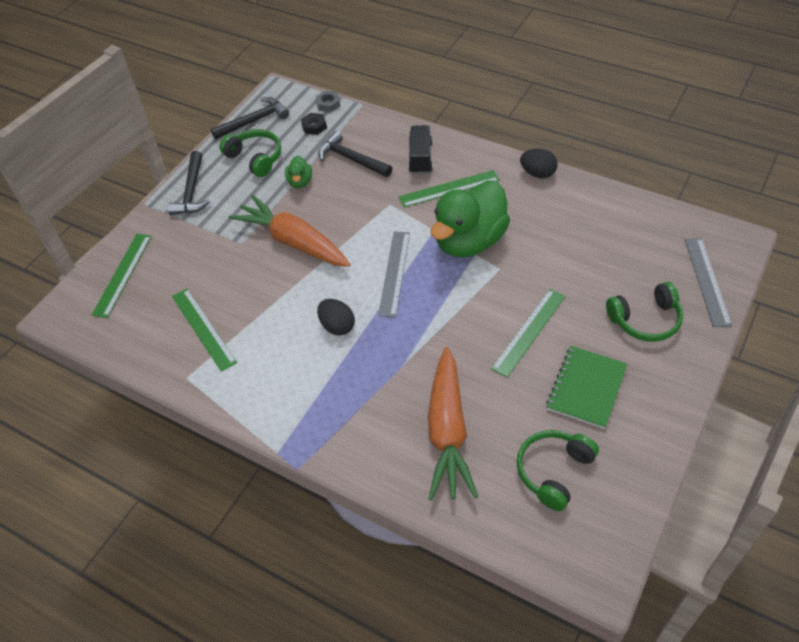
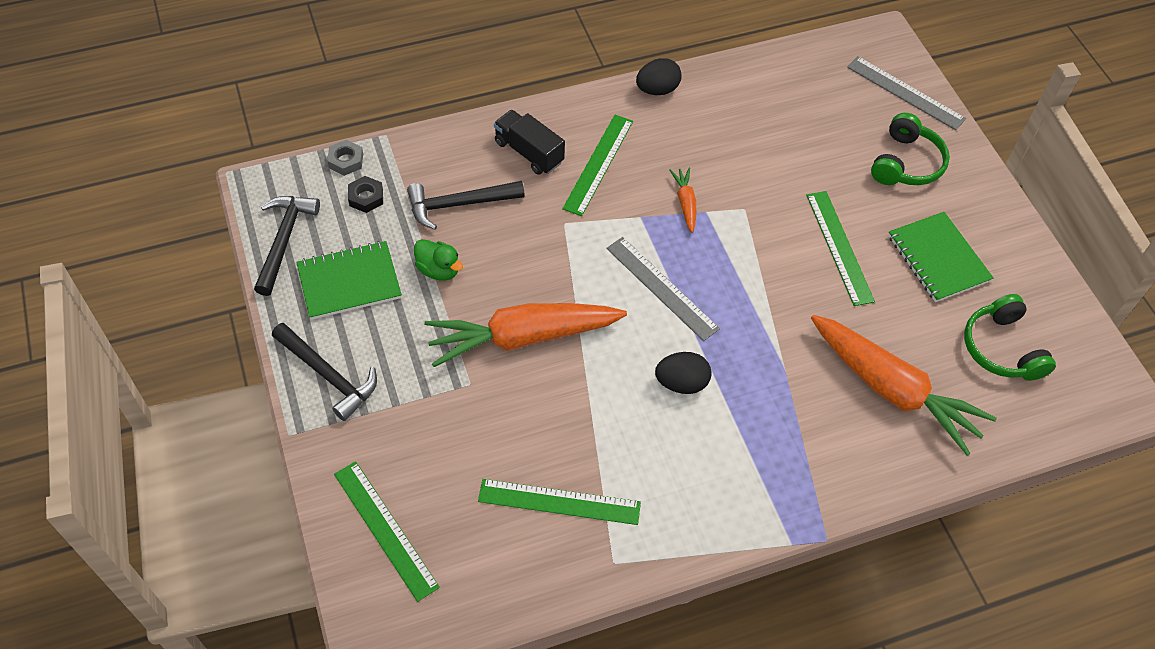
camera: 55 degrees left, 5 degrees up
(255, 158) = (349, 282): green headphones -> green notebook
(469, 241) = (685, 203): green duck -> orange carrot

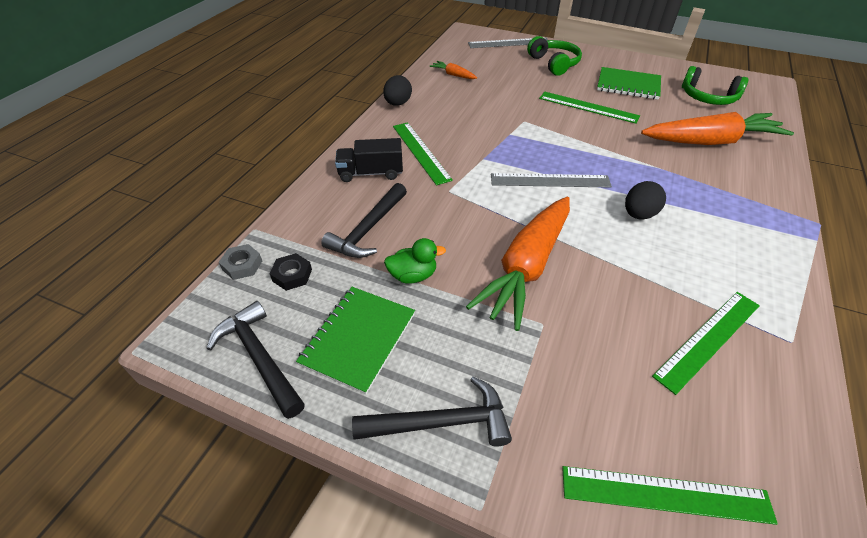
camera: 45 degrees left, 10 degrees down
(685, 203) = (494, 137): orange carrot -> orange carrot (453, 75)

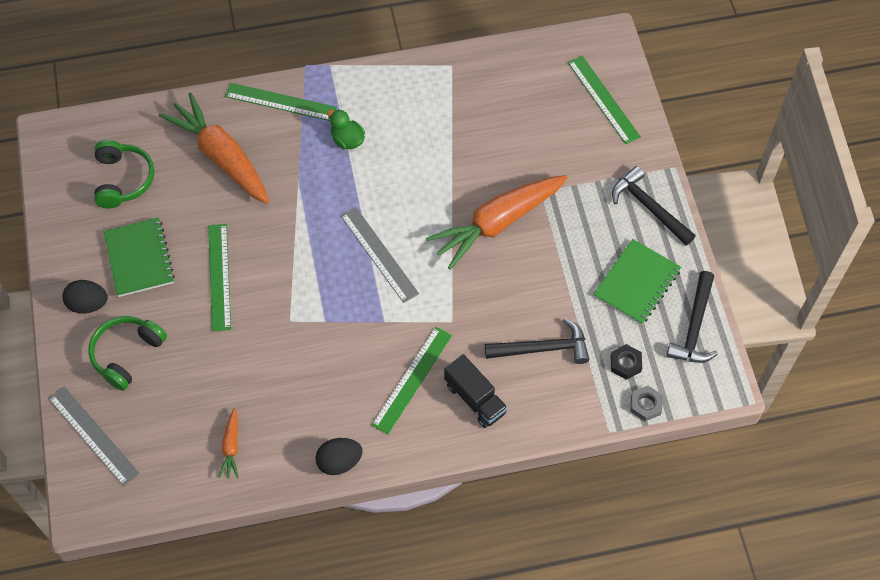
camera: 125 degrees left, 15 degrees up
(358, 339) = (636, 283): green notebook -> green notebook turned 45 degrees counterclockwise
(413, 275) = (562, 287): green duck -> green duck (347, 140)
(526, 267) = (497, 223): orange carrot -> orange carrot turned 150 degrees clockwise
(638, 214) = (380, 177): black egg -> black egg (88, 304)
(708, 339) = (483, 105): green ruler -> green ruler (280, 102)

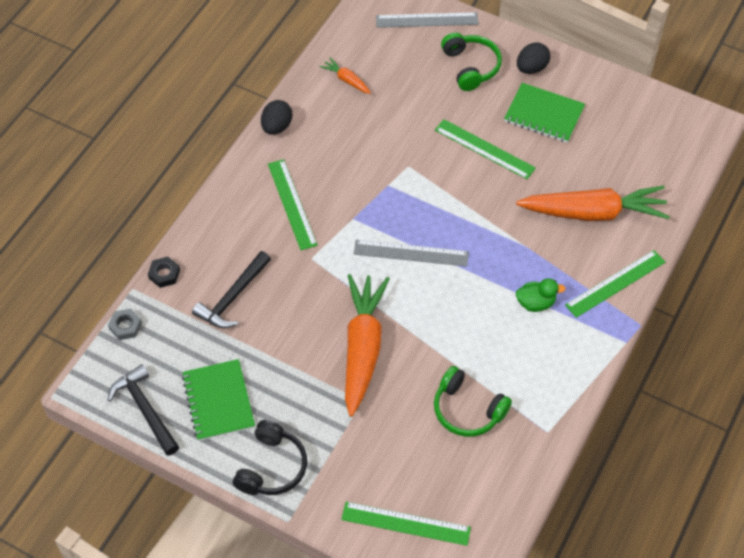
camera: 130 degrees right, 5 degrees down
(123, 180) = (625, 143): green headphones -> green headphones (467, 410)
(475, 399) = (240, 229): black truck -> none
(625, 363) = (167, 340): black nut -> black nut (164, 274)
(649, 207) = (271, 467): black hammer -> black headphones

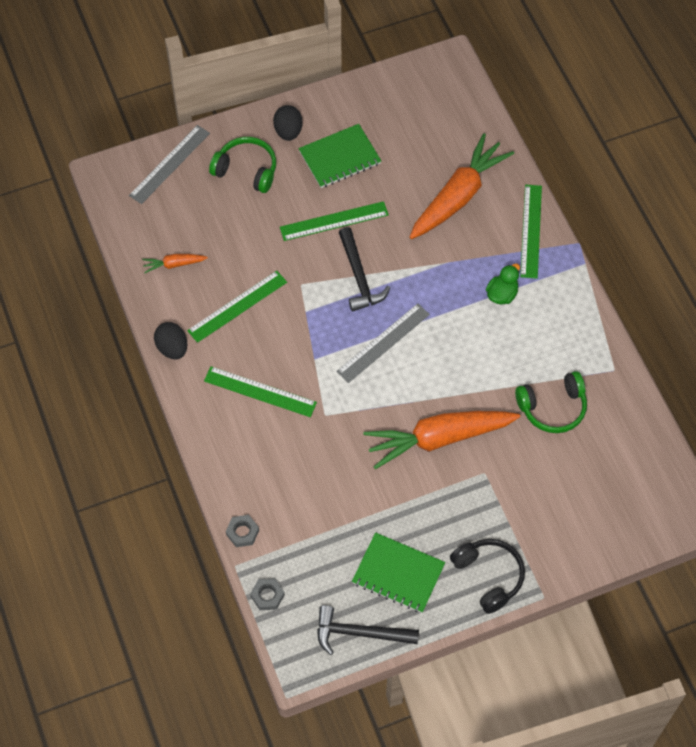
camera: 50 degrees left, 5 degrees up
(164, 274) = (242, 532): black nut -> grey nut
(233, 297) = (311, 497): black hammer -> black hammer (359, 277)
(362, 348) = (439, 438): orange carrot -> orange carrot turned 60 degrees counterclockwise
(406, 523) = (611, 518): green ruler -> green ruler (237, 306)

